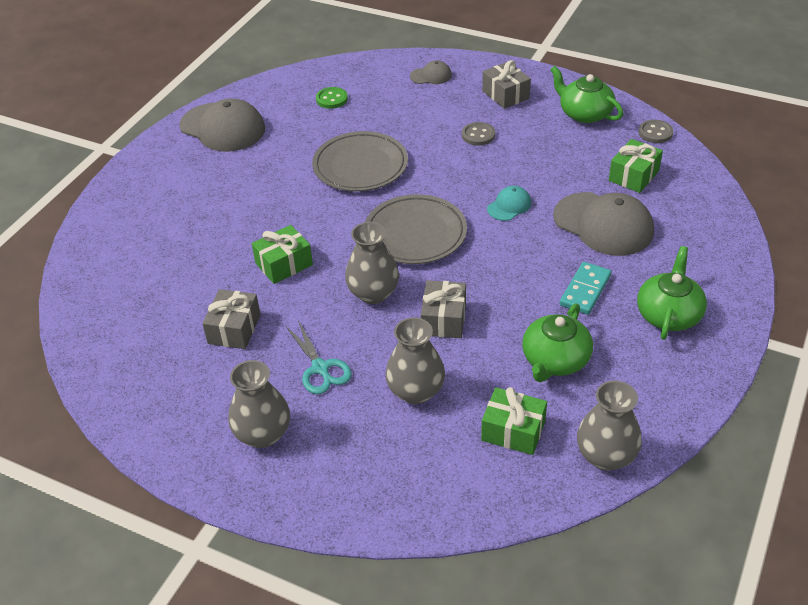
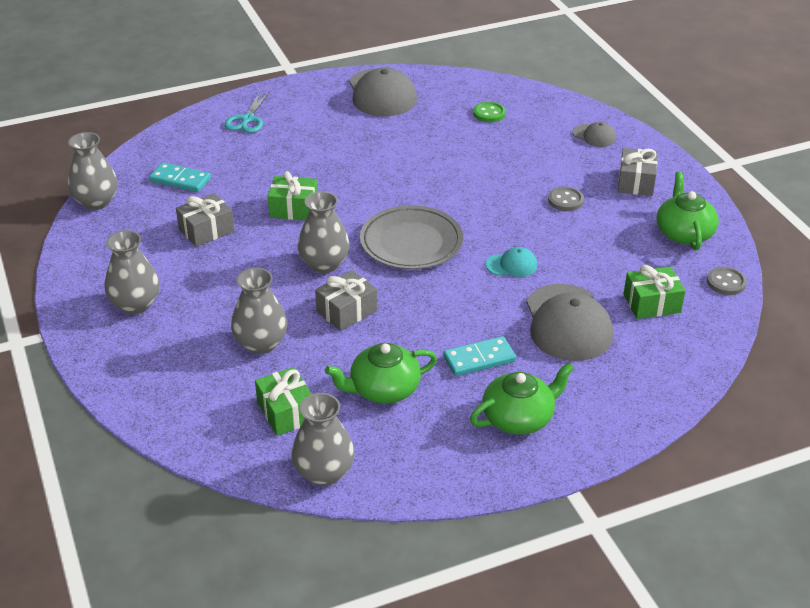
camera: 40 degrees right, 5 degrees down
(91, 369) = (96, 202): none -> grey vase
(146, 300) = (180, 180): none -> turquoise domino
(320, 368) = (223, 289): turquoise scissors -> turquoise scissors (247, 119)
(360, 166) = (440, 173): grey plate -> none

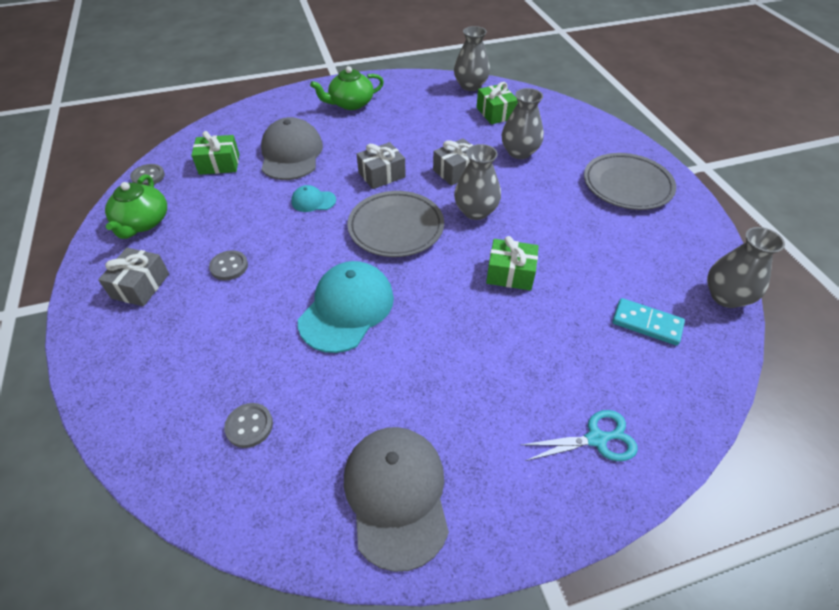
camera: 175 degrees left, 10 degrees up
(135, 304) = (627, 185): grey vase -> grey plate
(206, 230) = (593, 253): grey gift -> grey gift (381, 175)
(247, 119) = (596, 439): turquoise scissors -> turquoise scissors turned 60 degrees clockwise
(383, 389) = (433, 121): green teapot -> none
(442, 176) = (347, 309): none -> turquoise cap
(479, 359) = (364, 135): turquoise domino -> none
(489, 113) = (249, 426): green button -> grey button
(594, 136) = (135, 366): grey cap -> none

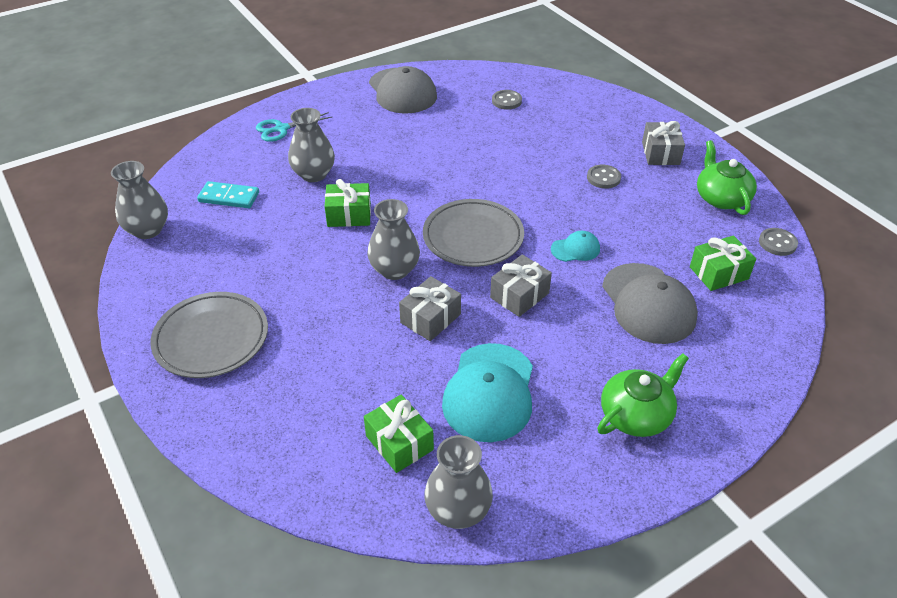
camera: 165 degrees right, 5 degrees down
(347, 309) = (482, 166): turquoise cap -> turquoise cap (489, 392)
(519, 152) = (353, 366): grey vase -> grey vase (314, 174)

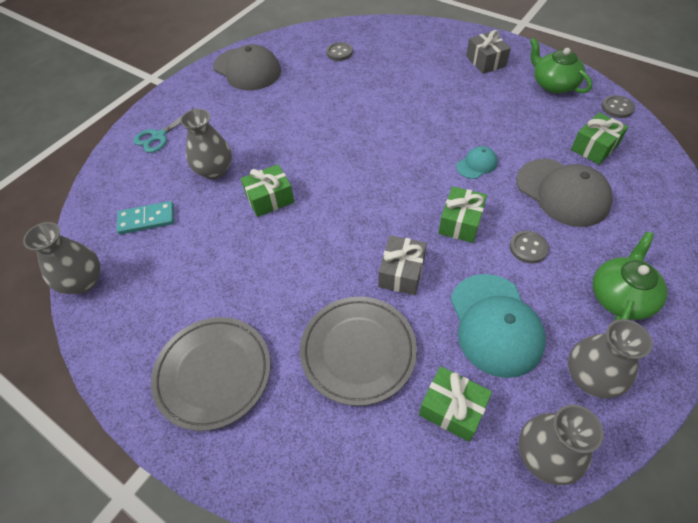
camera: 20 degrees left, 10 degrees up
(394, 270) = (342, 237): grey vase -> grey vase (590, 377)
(473, 237) = (389, 182): grey plate -> grey plate (358, 351)
(519, 295) = (460, 222): grey gift -> green gift
(603, 178) = (457, 95): grey button -> grey button (528, 248)

